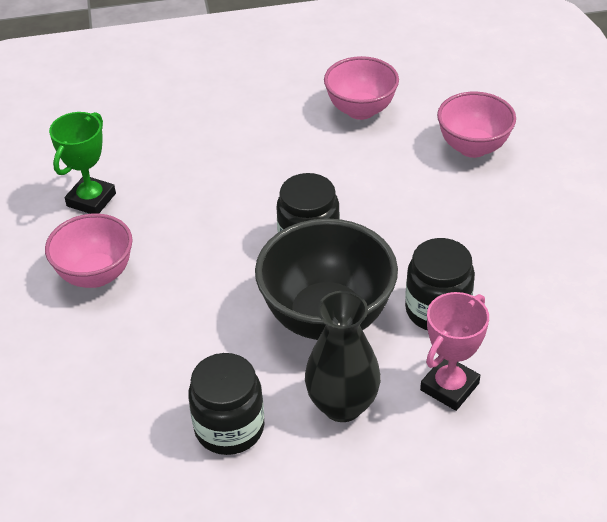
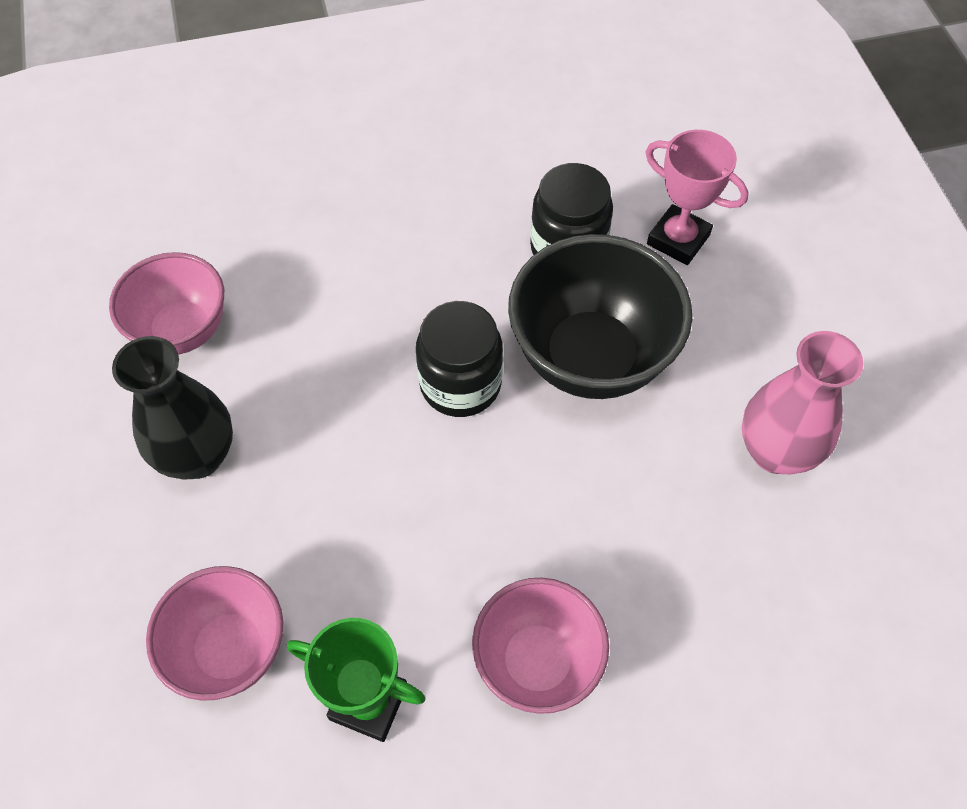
camera: 95 degrees left, 15 degrees up
(229, 428) = (775, 451): black jar -> pink vase
(342, 405) = (721, 337): black vase -> black vase (198, 456)
(473, 147) = (278, 205): pink bowl -> pink bowl (230, 650)

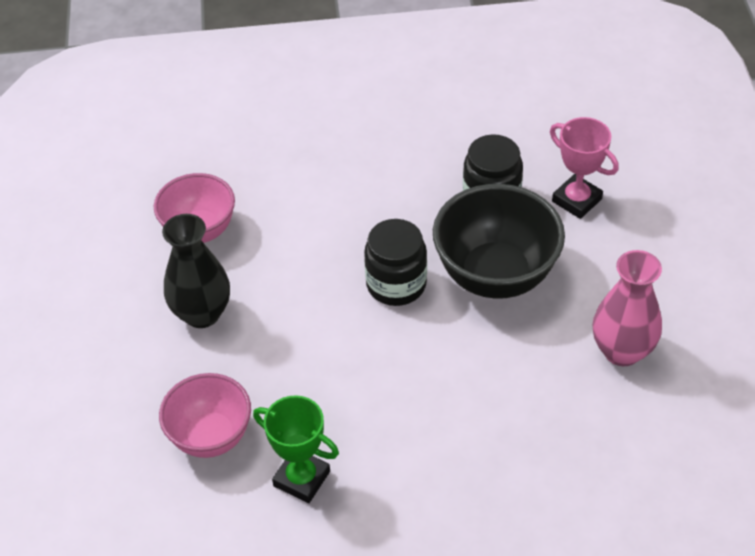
camera: 10 degrees right, 10 degrees down
(537, 661) = (423, 467): pink bowl -> none

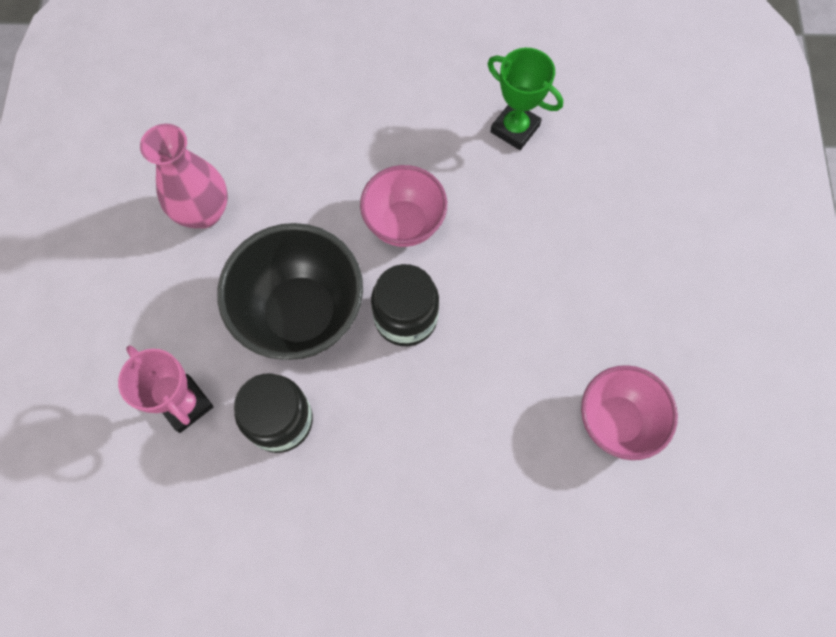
camera: 175 degrees left, 20 degrees up
(202, 313) = (608, 309): black vase -> none
(211, 437) = (594, 175): pink bowl -> pink bowl (404, 224)

